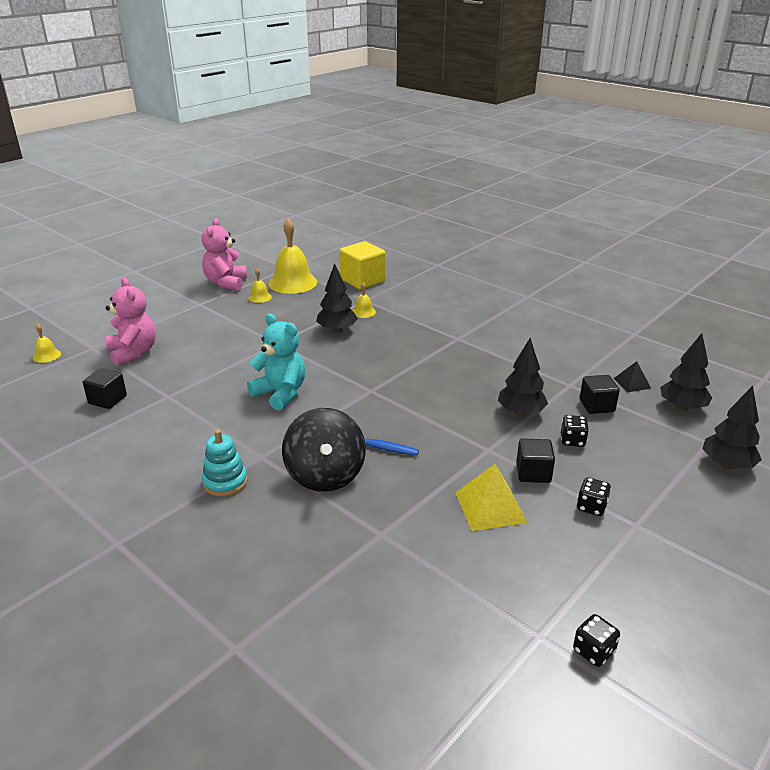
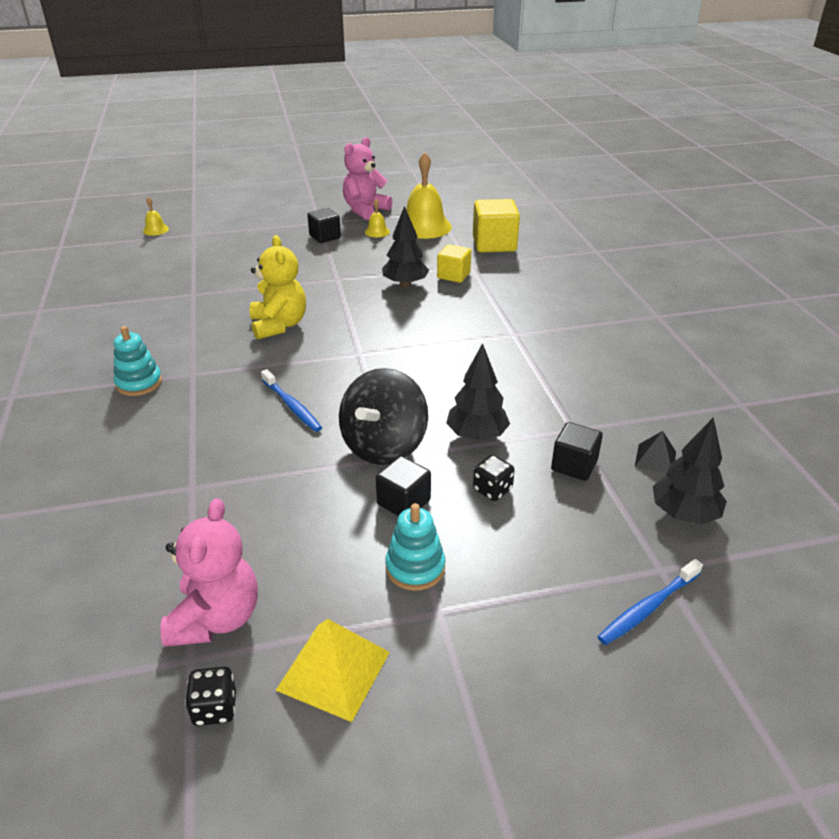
camera: 35 degrees right, 5 degrees up
(107, 400) = (149, 280): black cube -> black cube (325, 237)
(133, 353) = (216, 248): pink teddy bear -> pink teddy bear (216, 618)
(280, 393) = (279, 325): turquoise teddy bear -> yellow teddy bear
(325, 475) = (218, 413): black spinning top -> black spinning top (384, 446)
(363, 312) = (453, 275): yellow bell -> yellow cube
(490, 507) = (315, 514): yellow pyramid -> yellow pyramid (334, 670)
(591, 507) = (415, 567): black dice -> turquoise stacking toy
(727, 465) = (648, 608): black tree -> blue toothbrush

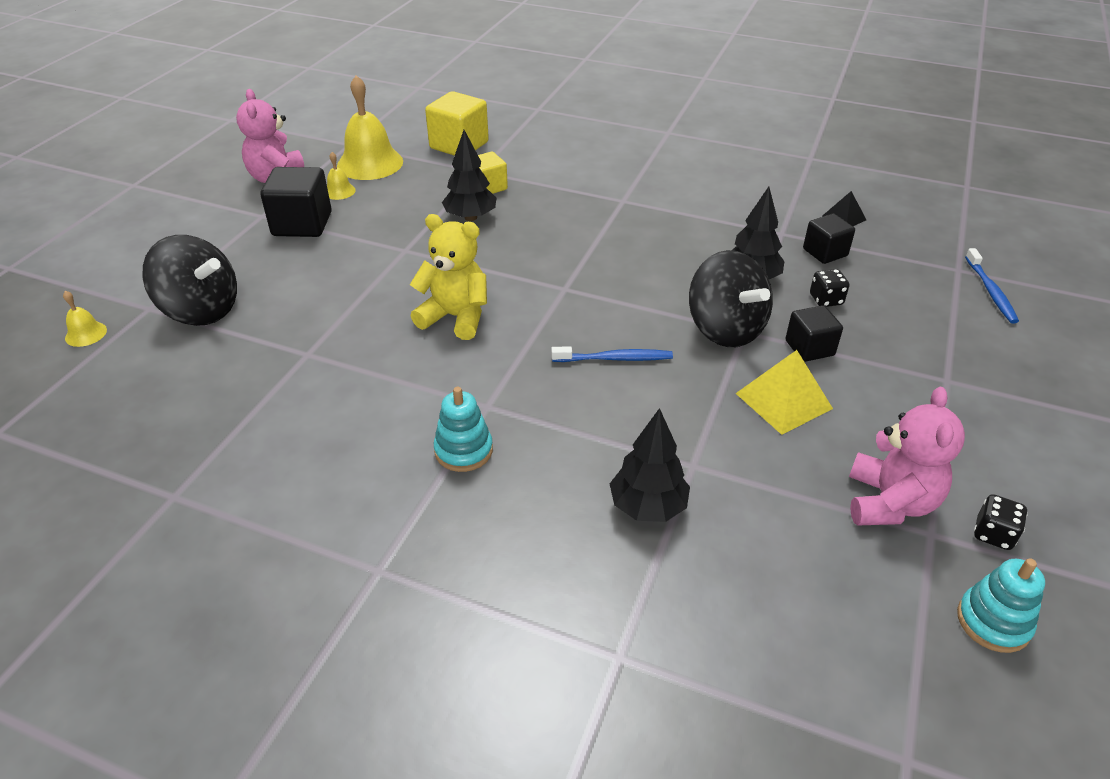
camera: 55 degrees left, 5 degrees up
(205, 248) = (201, 310): none -> black spinning top
(216, 618) = (889, 502): pink teddy bear -> pink teddy bear turned 60 degrees clockwise
(325, 237) = (302, 224): black cube -> black cube, size x1.60
(334, 670) = (982, 455): yellow pyramid -> yellow pyramid (783, 401)
(415, 567) = (892, 372): turquoise stacking toy -> turquoise stacking toy (993, 622)
(684, 514) = (909, 235): black tree -> black tree (647, 507)

